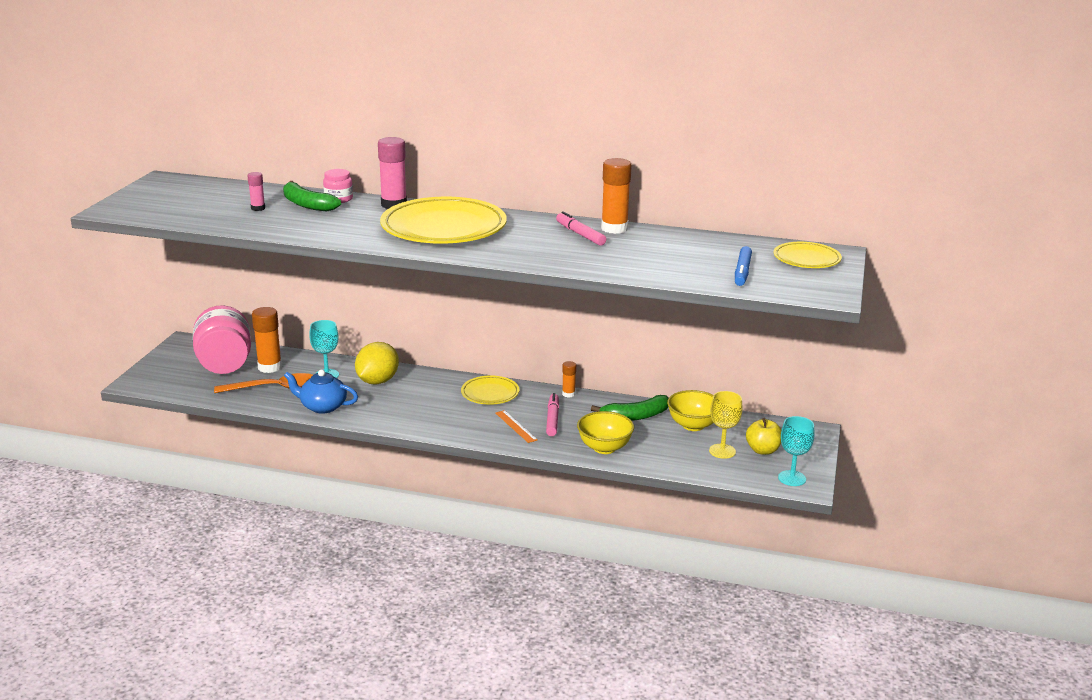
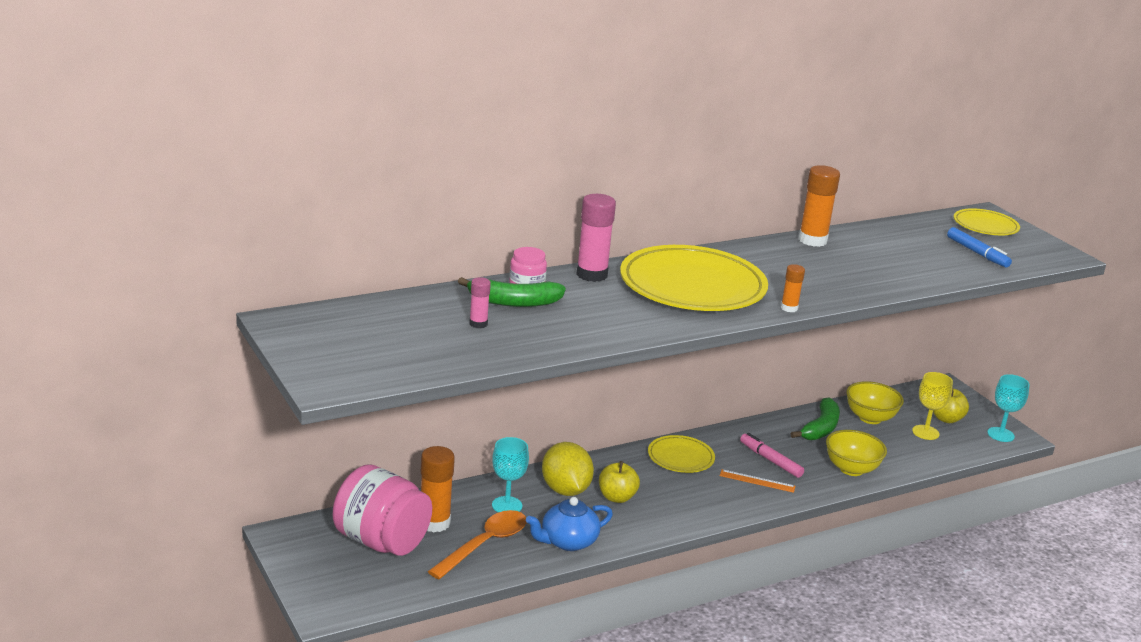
camera: 45 degrees left, 0 degrees up
(401, 397) = (617, 497): none -> yellow apple
(568, 394) = (739, 430): orange glue stick -> orange glue stick (789, 308)
(580, 234) = (803, 255): pink marker -> none

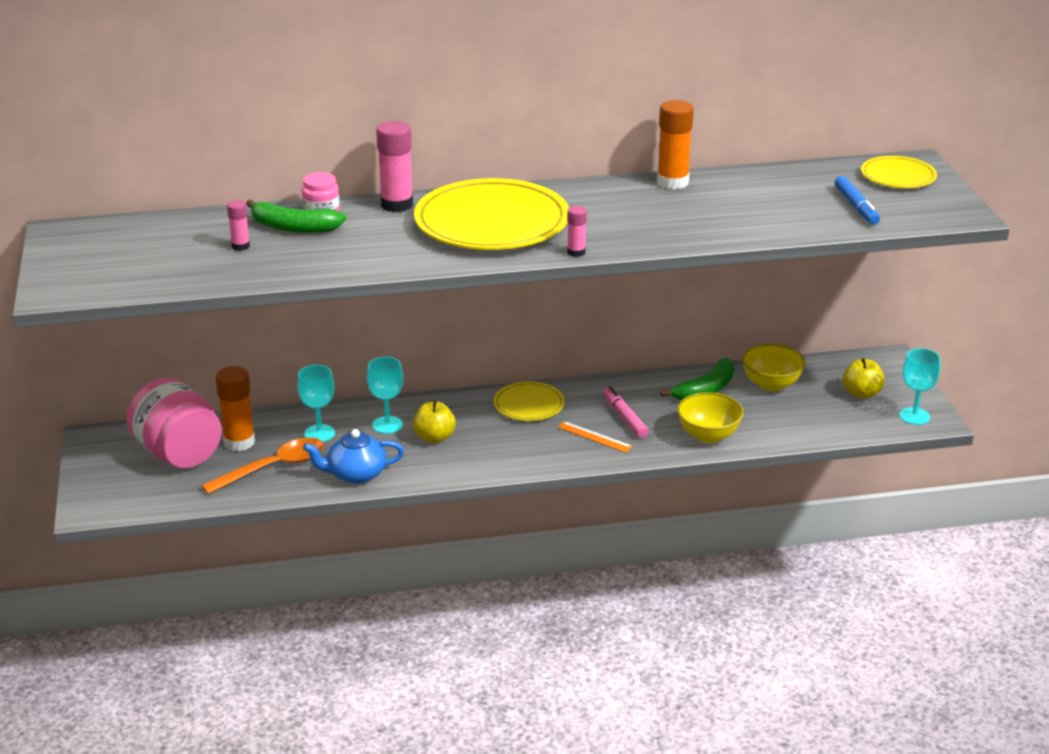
camera: 20 degrees right, 5 degrees up
(565, 490) = (387, 425): yellow lemon -> turquoise goblet
(789, 308) = (576, 252): orange glue stick -> pink glue stick
(925, 432) = (825, 405): yellow goblet -> none

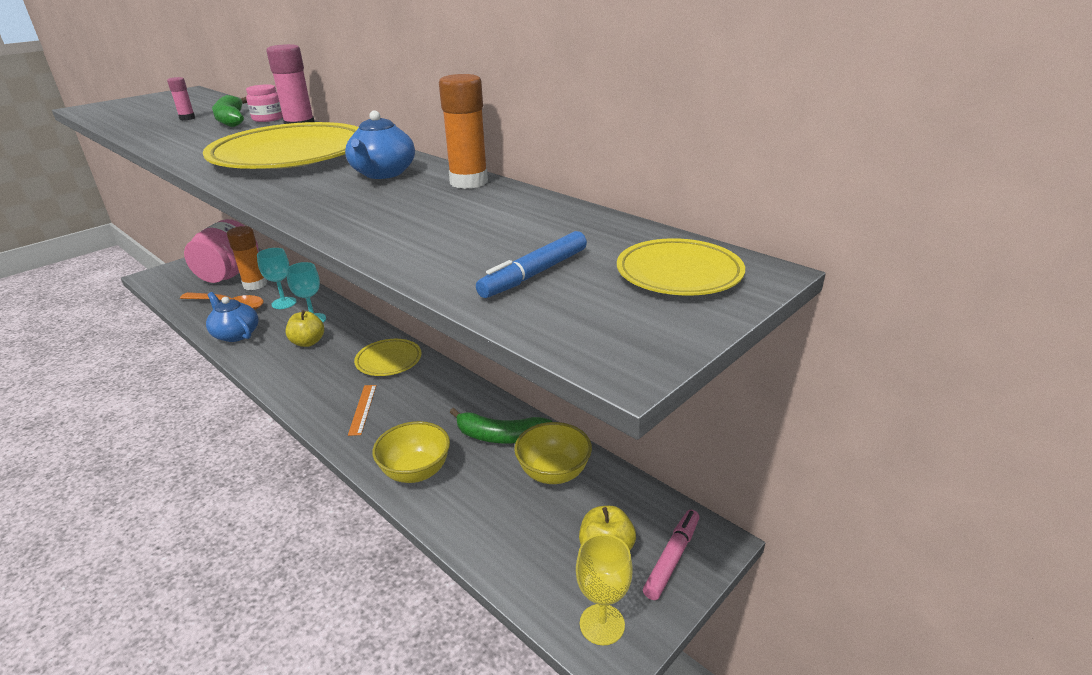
camera: 55 degrees right, 0 degrees up
(576, 252) = (249, 190): pink glue stick -> none
(606, 202) = (383, 173): none -> blue teapot
(624, 417) = (409, 411): pink marker -> pink marker (672, 558)
(914, 416) = (602, 624): turquoise goblet -> yellow goblet

